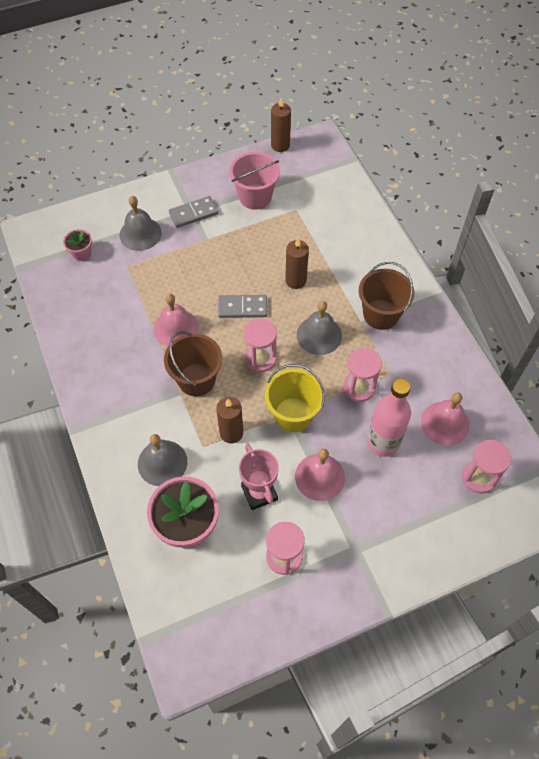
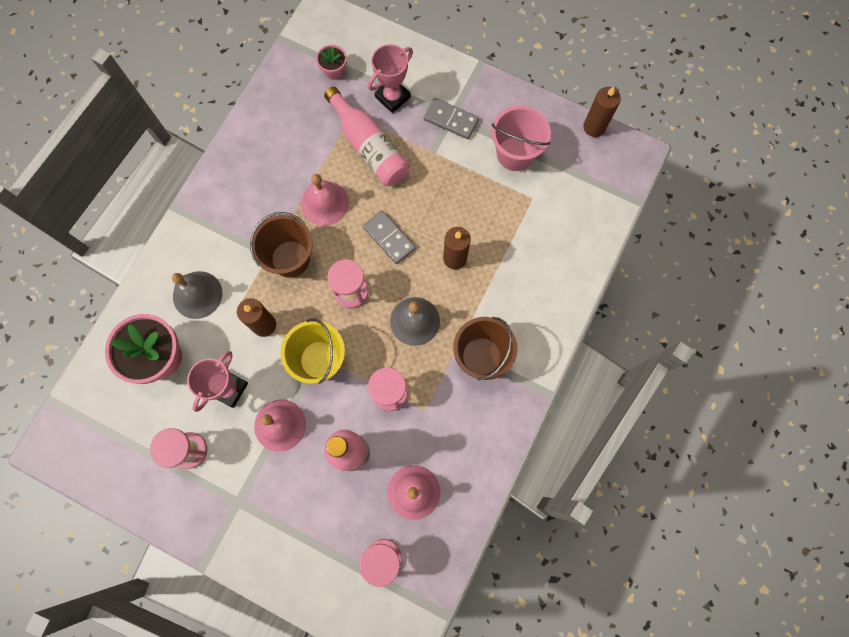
camera: 50 degrees right, 15 degrees up
(140, 233) = (392, 97): grey bell -> pink trophy
(162, 272) = (369, 147): none -> pink bottle

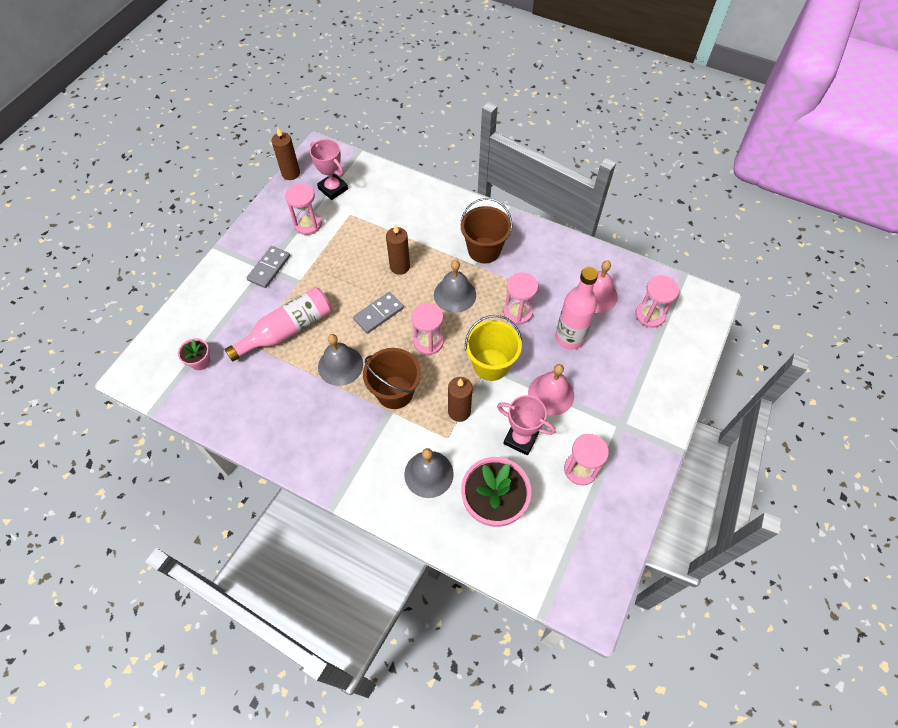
camera: 90 degrees left, 15 degrees down
(325, 203) = (340, 365): pink bell -> grey bell
(392, 97) = (238, 312): pink trophy -> pink trophy (333, 189)
(515, 153) = (308, 224): pink bucket -> pink hourglass

